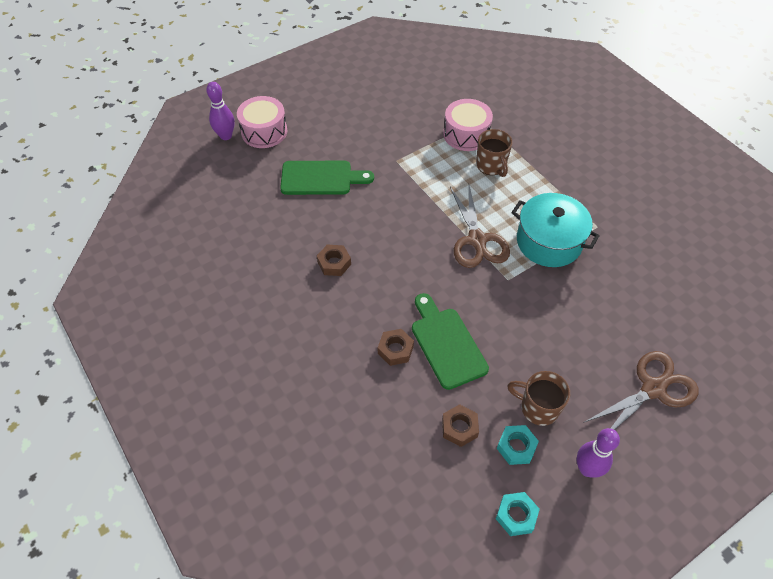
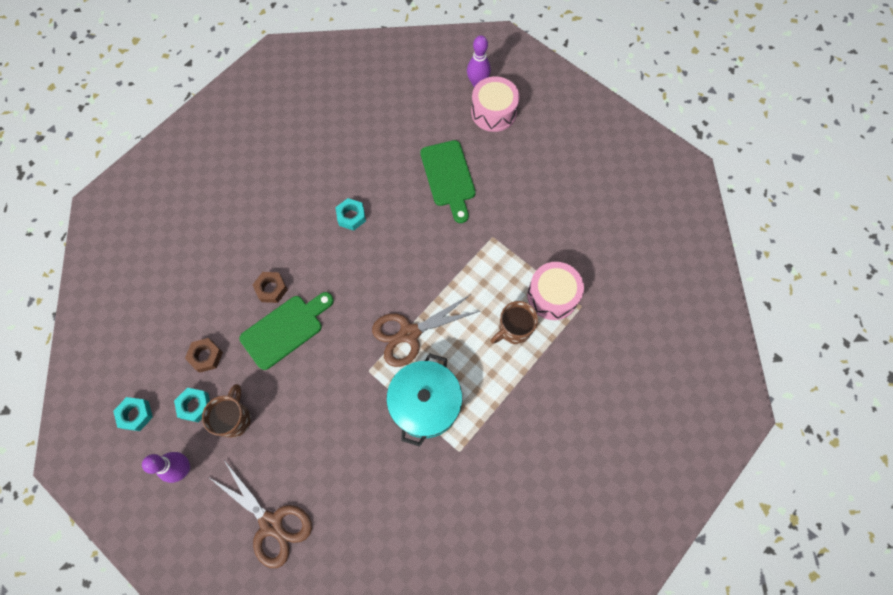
camera: 75 degrees right, 15 degrees up
(334, 263) = (351, 216): brown nut -> turquoise nut

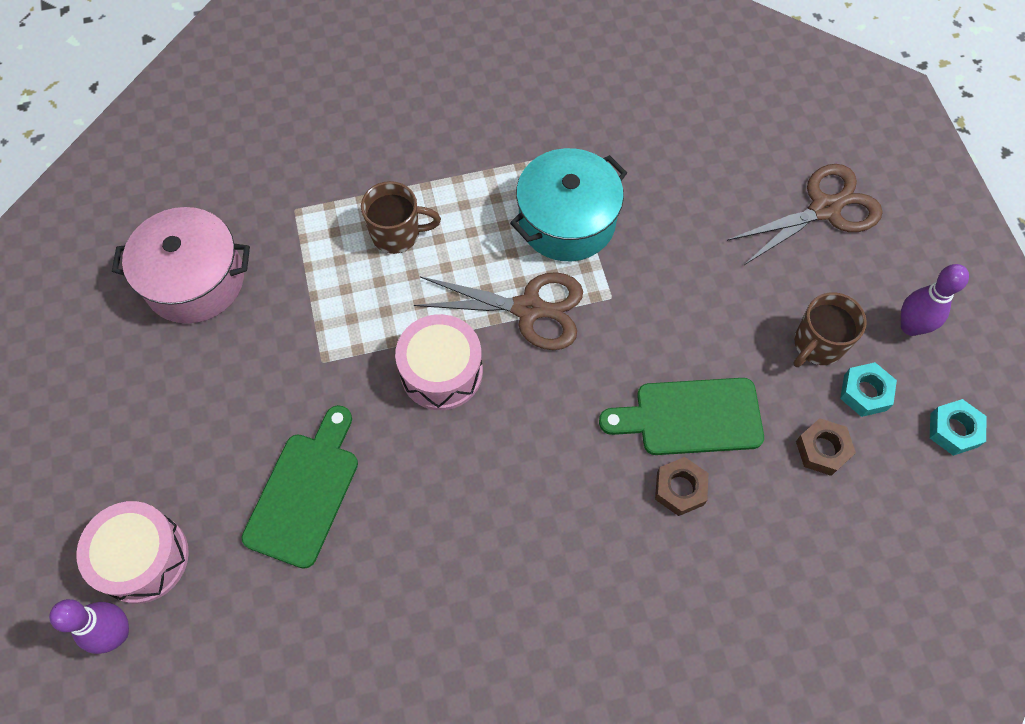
camera: 145 degrees left, 5 degrees down
(271, 523) = (824, 209): brown scissors -> brown scissors turned 75 degrees clockwise
(351, 216) = (493, 526): turquoise nut -> none
(552, 296) = (316, 242): pink drum -> pink drum (441, 372)
(593, 234) = (195, 280): none -> pink pot

